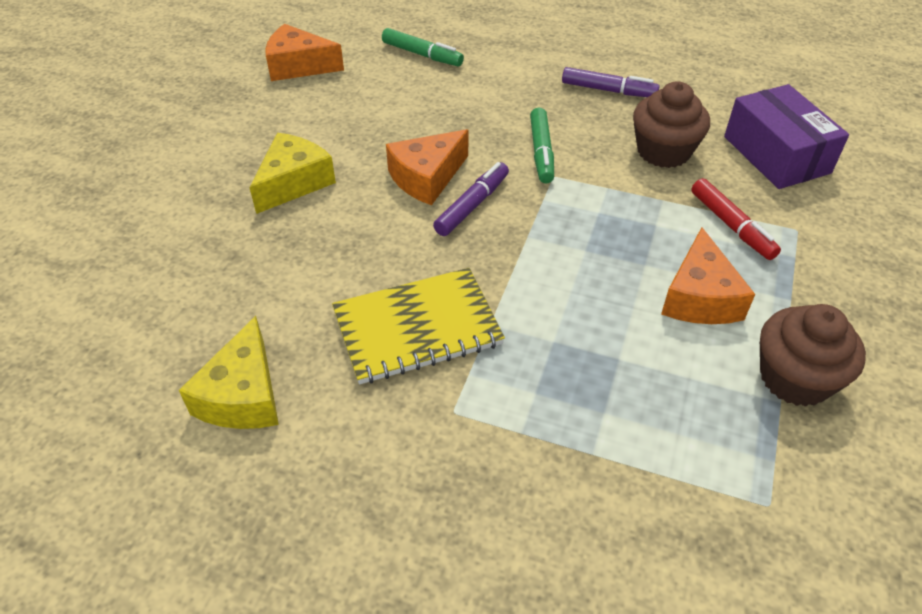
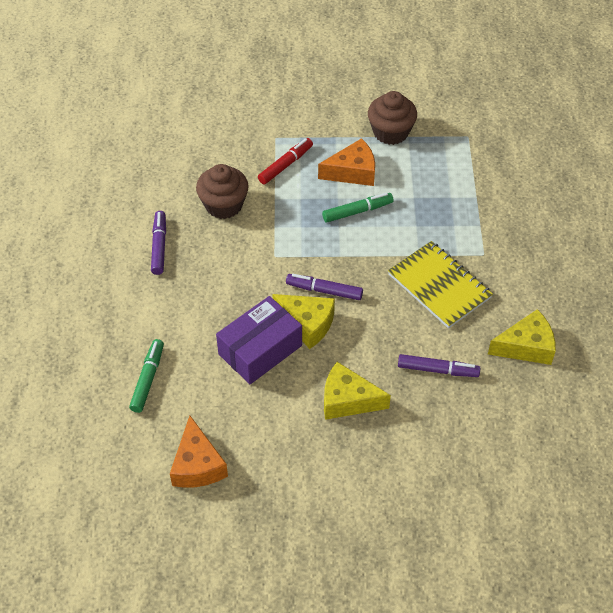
camera: 110 degrees left, 5 degrees up
(276, 277) = (437, 370): none -> purple marker
(427, 177) = (307, 324): orange cheese -> yellow cheese
(541, 152) = (251, 268): green marker -> green marker (357, 211)
(776, 154) = (204, 151): purple box -> purple box (260, 350)

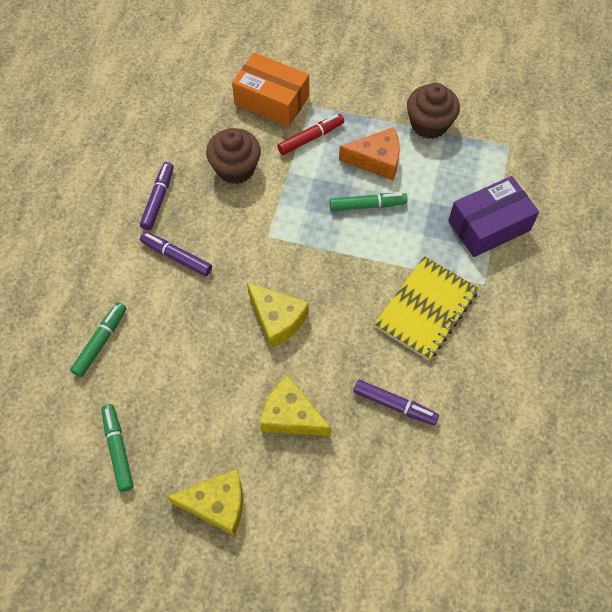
camera: 15 degrees right, 10 degrees up
(197, 465) = (118, 449): orange cheese -> green marker
(237, 140) = (271, 100): none -> orange box
(260, 350) = (221, 337): purple box -> purple box (489, 226)
(324, 291) = (306, 286): purple marker -> purple marker (176, 257)
(439, 286) = (426, 309): yellow notebook -> yellow notebook turned 60 degrees clockwise
(526, 347) = (497, 401): yellow cheese -> yellow cheese (217, 504)

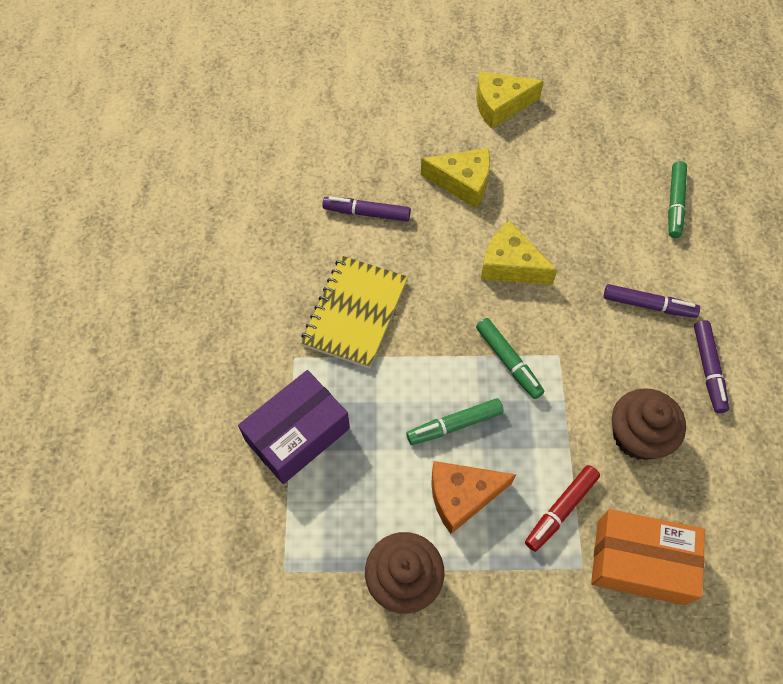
camera: 165 degrees right, 0 degrees up
(118, 449) = (605, 124): green marker -> green marker (508, 361)

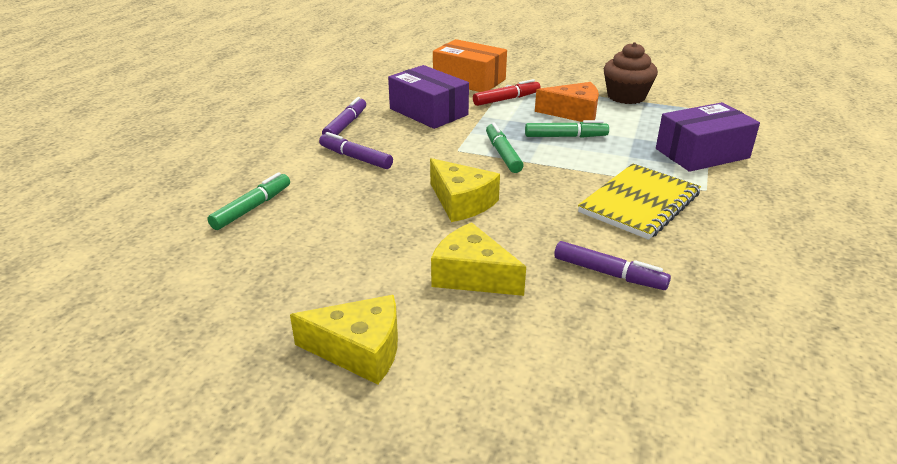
camera: 160 degrees left, 30 degrees down
(638, 436) = (428, 112): brown cupcake -> purple box

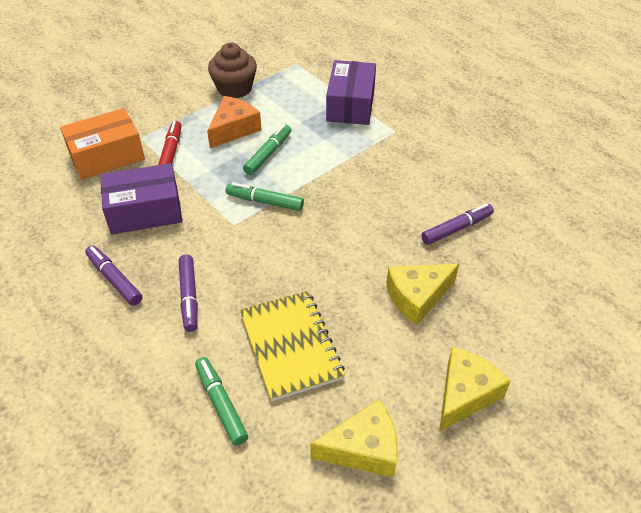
camera: 60 degrees left, 15 degrees up
(355, 158) = (189, 297): purple marker -> purple marker turned 75 degrees counterclockwise
(461, 202) = (318, 259): yellow cheese -> yellow cheese (363, 449)
(639, 203) = (389, 170): yellow notebook -> yellow notebook (291, 346)

